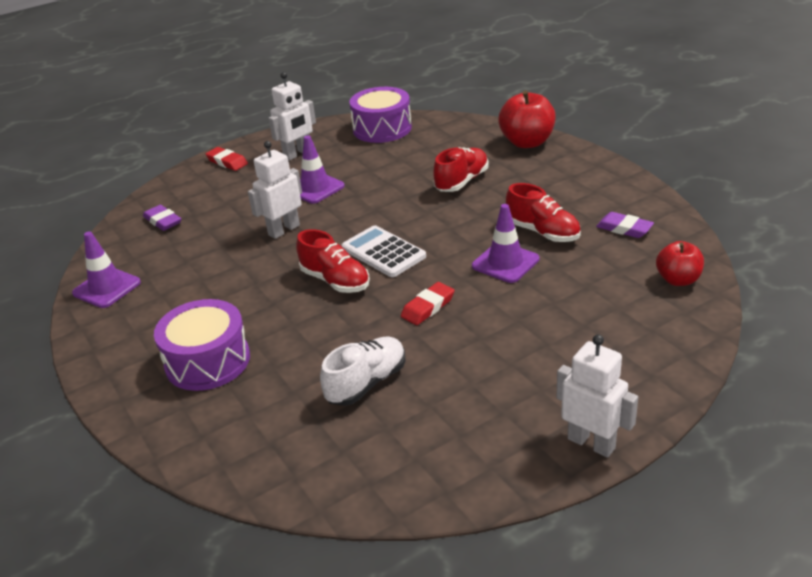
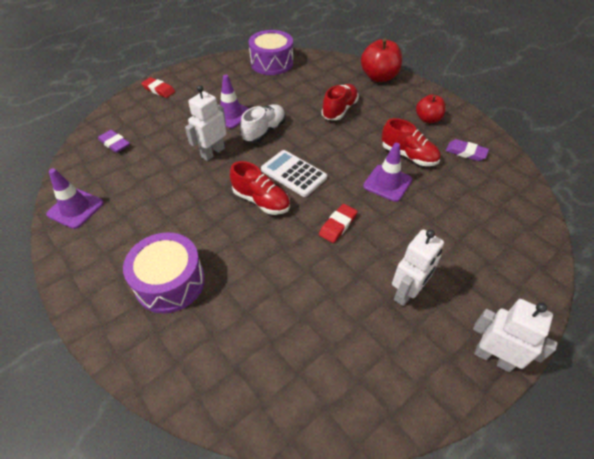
camera: 10 degrees left, 15 degrees up
(297, 154) = (212, 84): white robot -> white robot (407, 292)
(367, 383) = (304, 301): white shoe -> white shoe (264, 131)
(678, 280) = (515, 198): red apple -> red apple (427, 119)

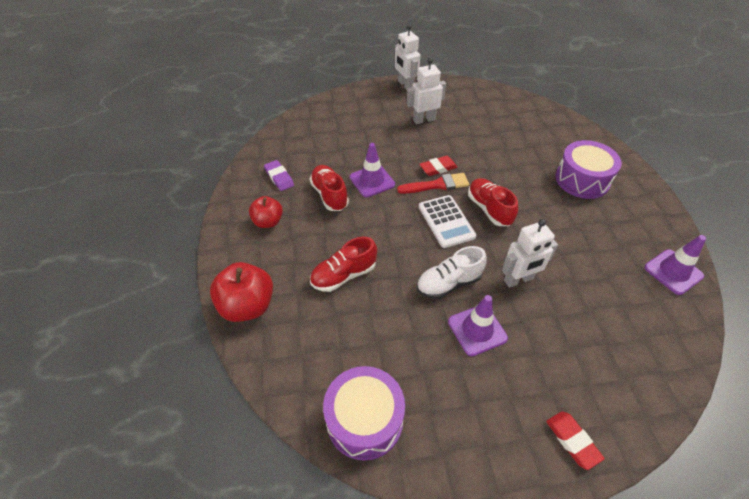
camera: 150 degrees left, 0 degrees up
(114, 143) = (639, 347): purple eraser -> none
(325, 205) = (437, 185): none -> red brush

